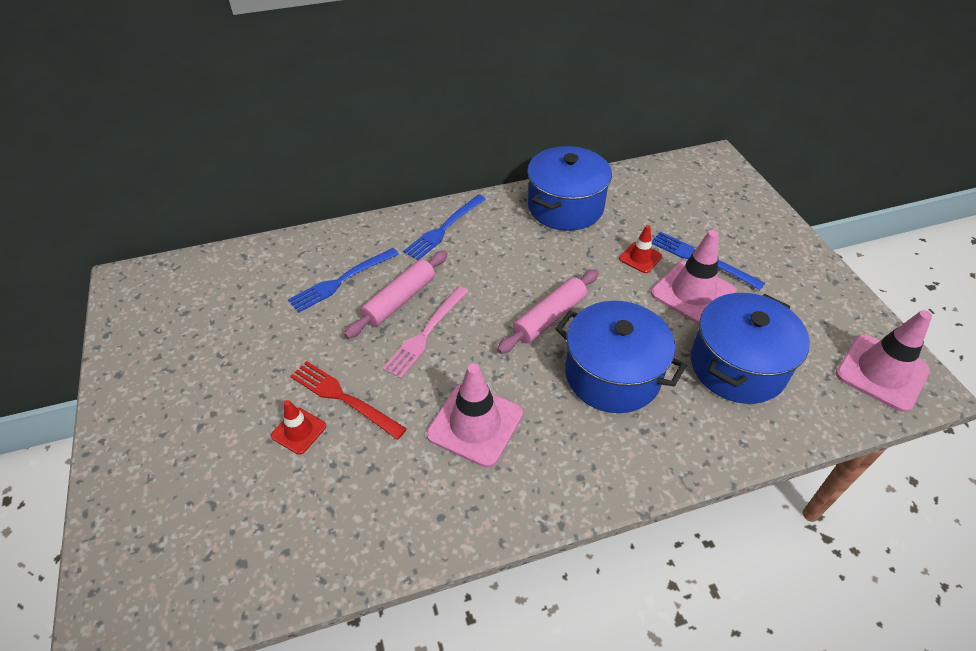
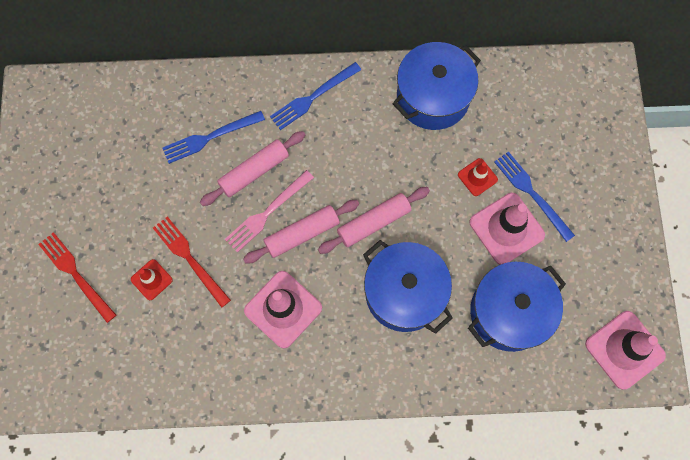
camera: 15 degrees right, 25 degrees up
(195, 448) = (76, 274): none -> red fork
(472, 344) = (302, 234): none -> pink rolling pin

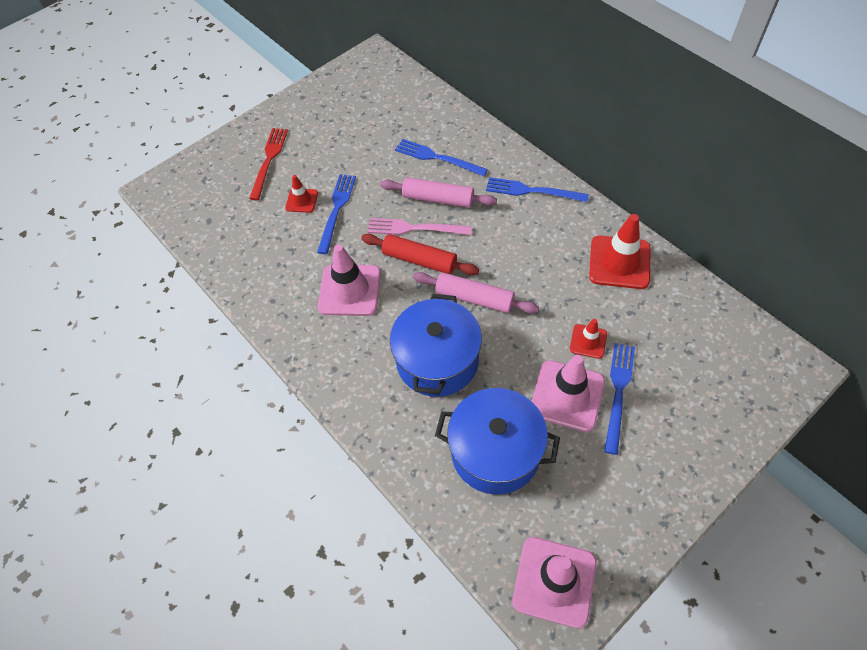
camera: 55 degrees right, 15 degrees down
(190, 259) = (337, 210): red fork -> blue fork
(302, 234) = (419, 260): pink rolling pin -> red rolling pin
(433, 97) = (619, 262): blue pot -> red traffic cone

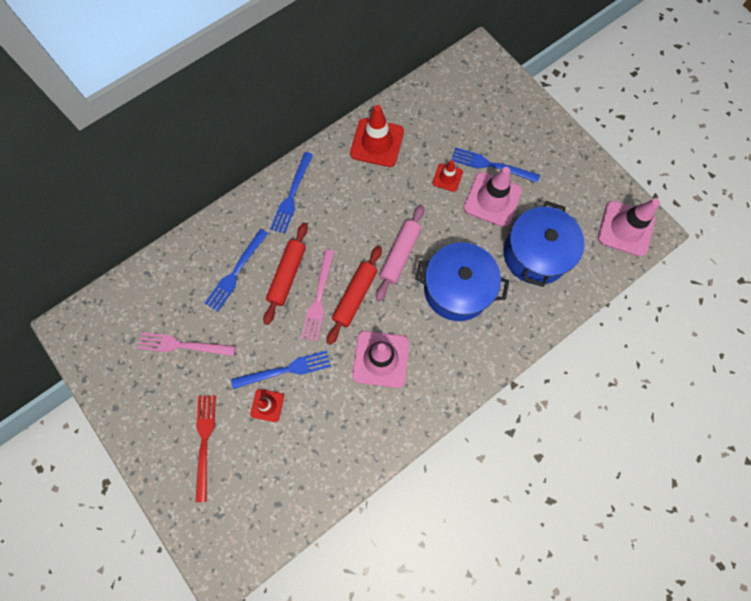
camera: 90 degrees left, 15 degrees up
(269, 160) = (205, 442): red fork -> red fork turned 75 degrees clockwise
(337, 210) = (285, 370): blue fork -> blue fork turned 150 degrees clockwise
(360, 131) = (183, 345): none -> pink fork
(438, 199) = (287, 275): pink rolling pin -> red rolling pin

